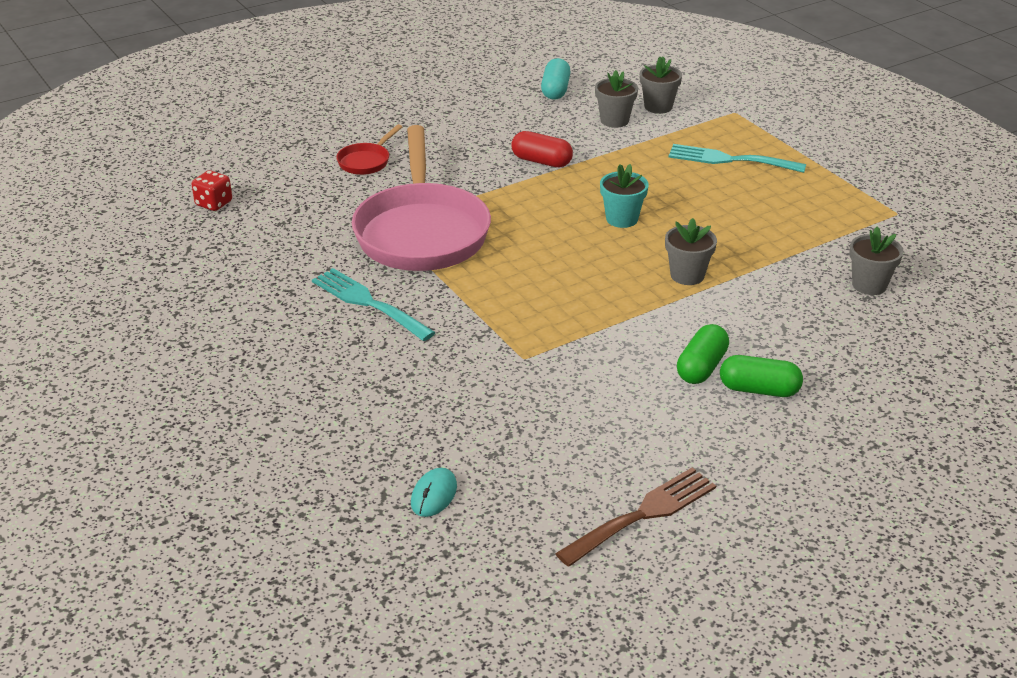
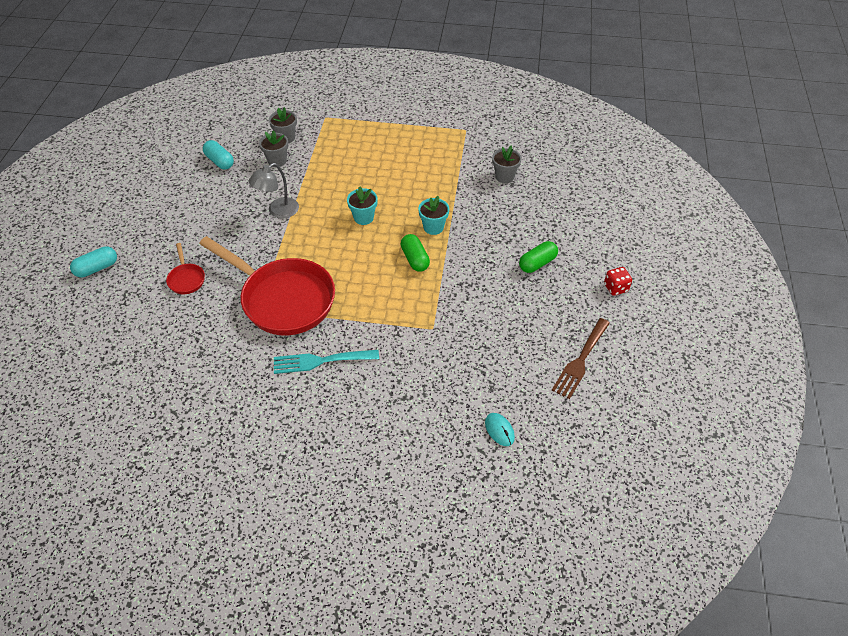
camera: 50 degrees left, 15 degrees up
(214, 203) = (141, 373): red dice -> red dice (615, 288)
(311, 108) = (97, 268): none -> turquoise capsule
(422, 232) = (283, 299): pink pan -> red pan
(541, 161) = (278, 211): red capsule -> grey lamp
(643, 514) = (580, 361): brown fork -> brown fork turned 150 degrees counterclockwise
(687, 275) = (433, 227): grey flower pot -> turquoise flower pot
(701, 367) = (503, 271): green capsule -> green capsule (415, 259)
(729, 160) = (362, 148): turquoise fork -> none

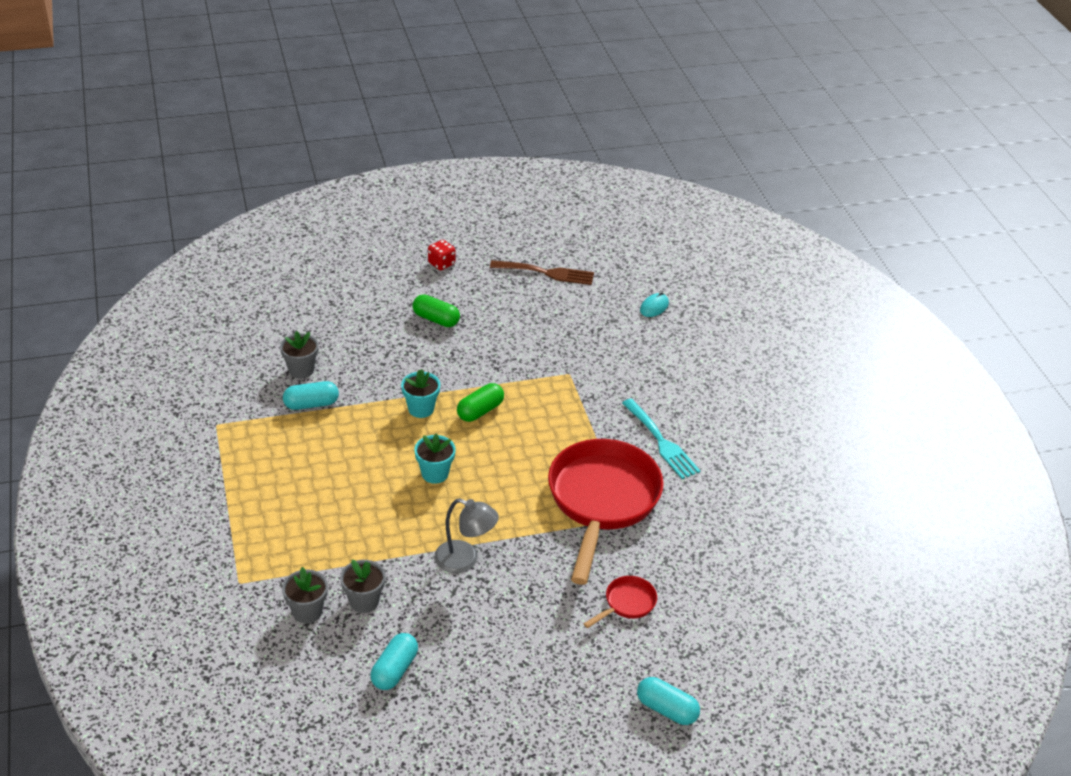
camera: 115 degrees left, 10 degrees down
(465, 174) = (311, 404): none -> turquoise capsule

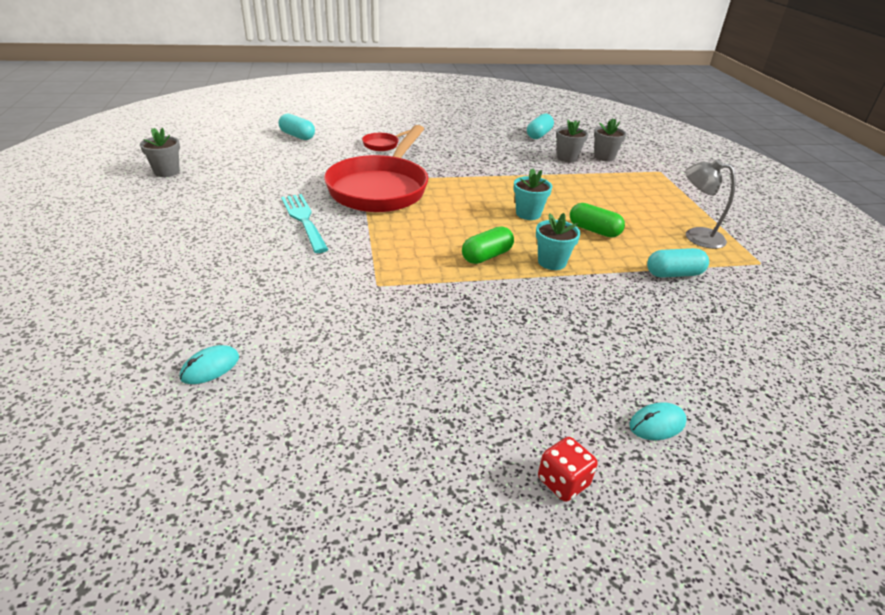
camera: 175 degrees left, 5 degrees down
(301, 370) = (708, 310): grey flower pot -> grey flower pot (167, 172)
(379, 291) = (657, 424): none -> turquoise mouse
(436, 319) = (553, 367): green capsule -> green capsule (594, 230)
(465, 560) = (497, 169): grey lamp -> grey lamp (696, 236)
(547, 273) = (364, 447): brown fork -> none
(666, 709) = (377, 113): turquoise capsule -> turquoise capsule (297, 136)

